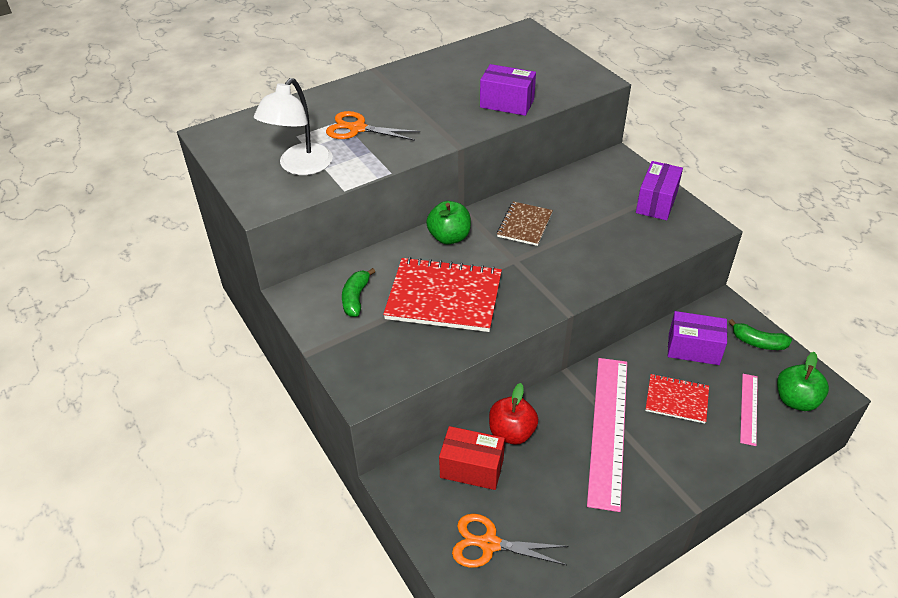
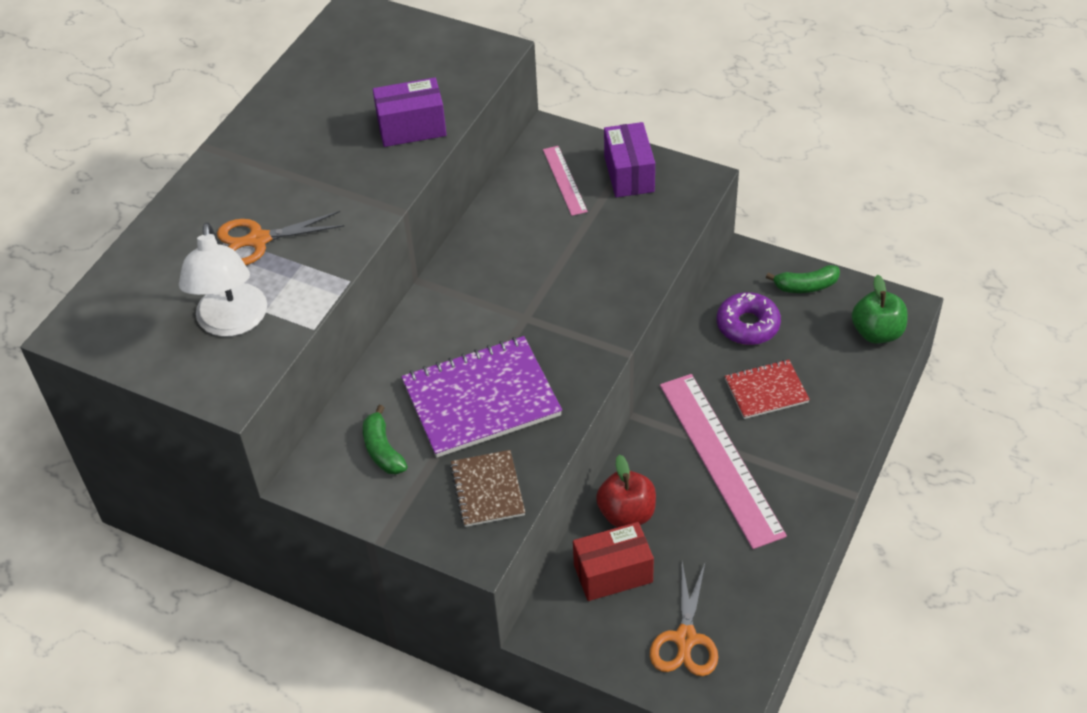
camera: 30 degrees left, 5 degrees up
(444, 297) = (481, 399): red notebook -> purple notebook
(449, 237) = (431, 324): green apple -> none
(489, 544) = (685, 638): orange scissors -> orange scissors turned 60 degrees counterclockwise
(524, 225) = (505, 268): brown notebook -> brown notebook (487, 490)
(693, 349) = (747, 325): purple box -> purple donut
(749, 408) = (839, 364): pink ruler -> pink ruler (564, 180)

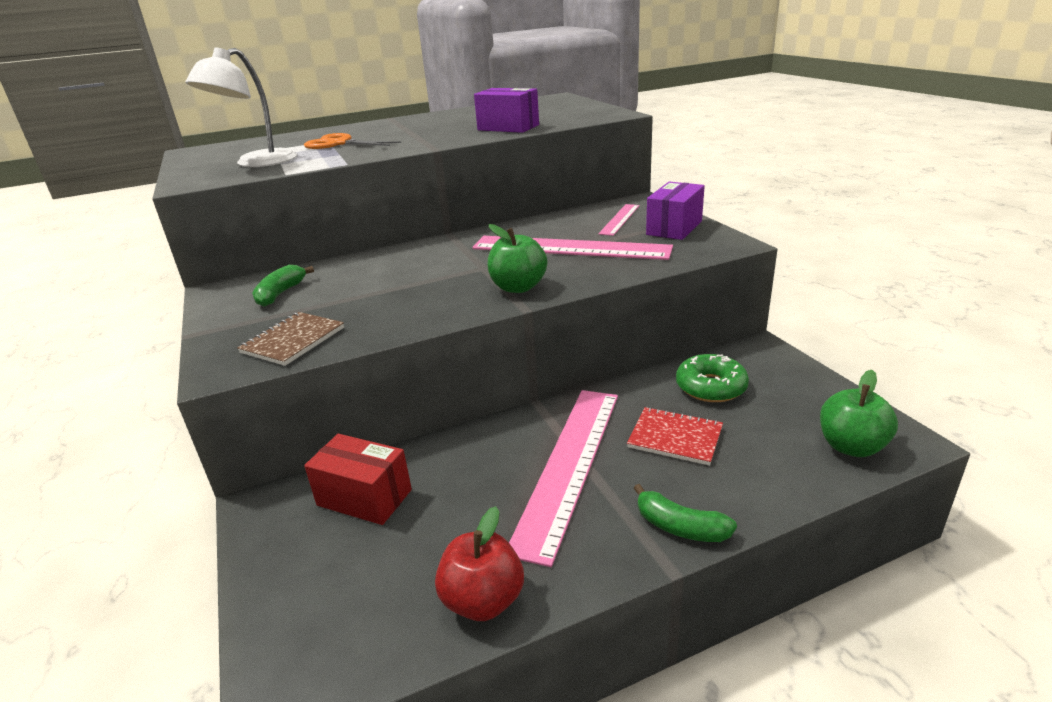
camera: 40 degrees right, 20 degrees down
(481, 399) = (382, 294): purple notebook -> none
(569, 250) = (570, 248): none -> pink ruler
(589, 329) = (518, 287): none -> green apple
(626, 513) = (437, 461): red apple -> red apple (483, 600)
(685, 638) = (338, 594): orange scissors -> none
(747, 325) = (711, 387): purple donut -> green donut
(806, 286) = (801, 384): green banana -> green banana (680, 527)

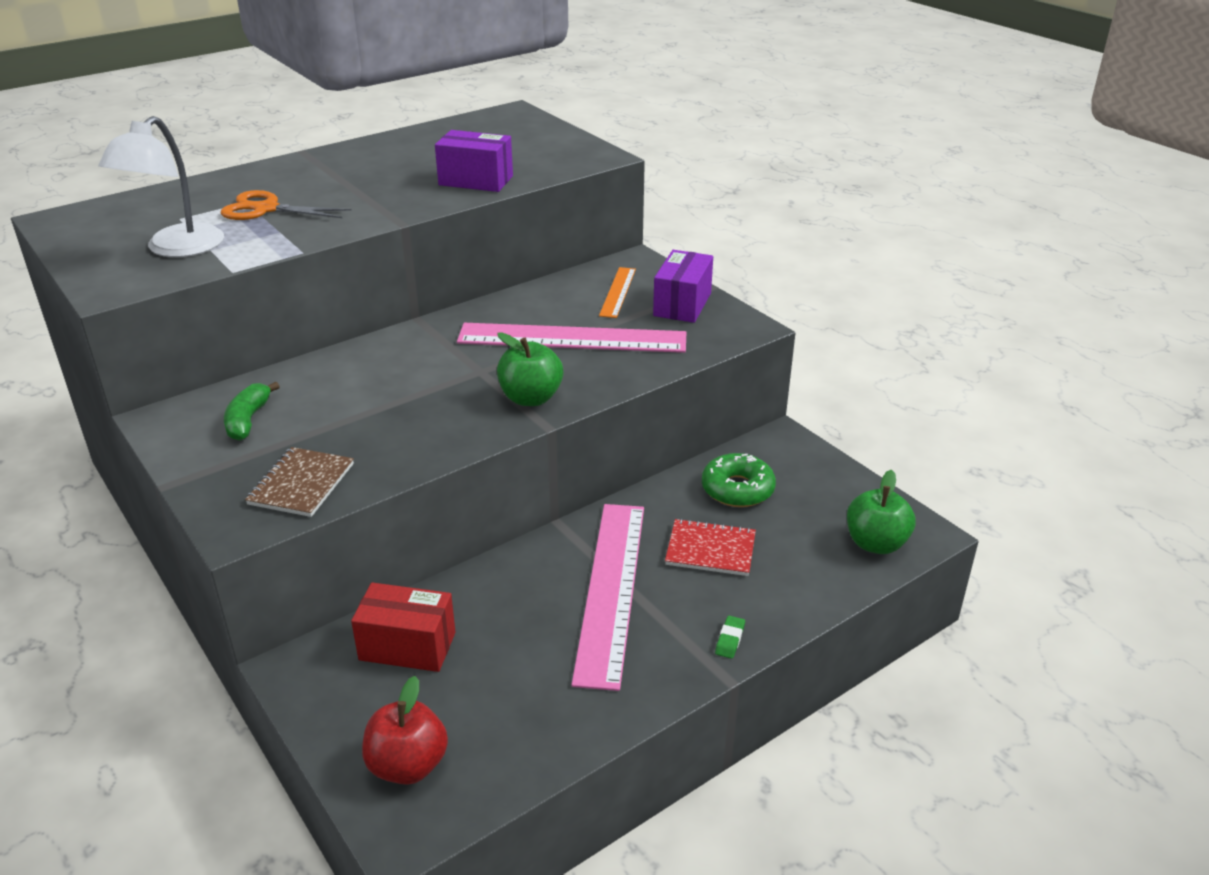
camera: 15 degrees left, 5 degrees up
(483, 600) = (564, 728): red apple -> red apple (408, 765)
(619, 219) = (618, 292): pink ruler -> orange ruler
(680, 527) = (730, 639): green banana -> green eraser

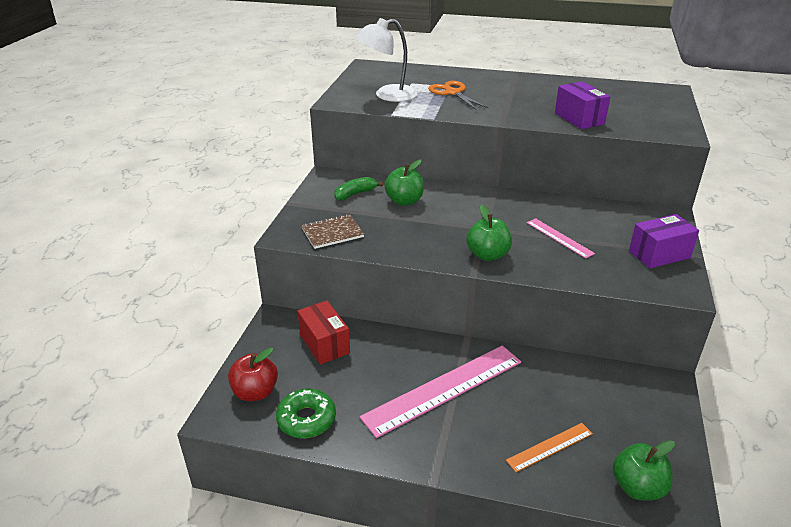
camera: 50 degrees right, 0 degrees up
(333, 393) = (404, 201): none -> green apple
(572, 338) = (559, 238): pink ruler -> pink ruler, size x0.50
(618, 292) = (628, 227): orange ruler -> orange ruler (550, 447)
(710, 549) = (525, 410): red notebook -> none
(730, 639) = (465, 462): green eraser -> none
(737, 489) = (592, 391): green donut -> green donut (306, 419)

